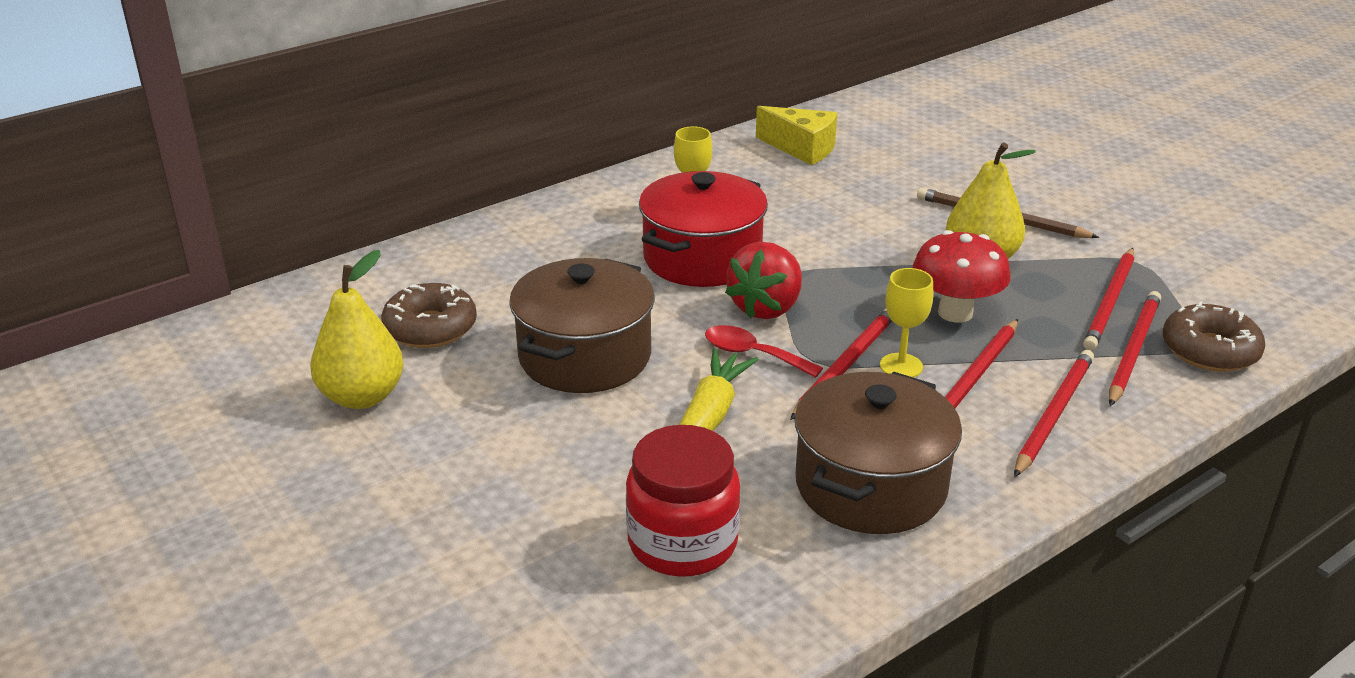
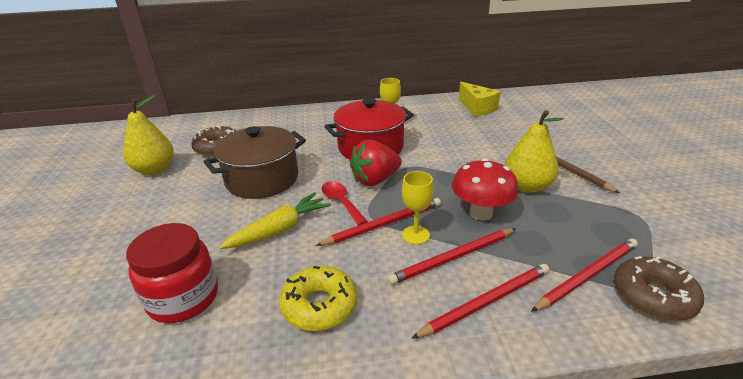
camera: 30 degrees right, 0 degrees up
(871, 486) = (319, 305): brown pot -> yellow donut
(1110, 302) = (596, 237): red pencil -> none

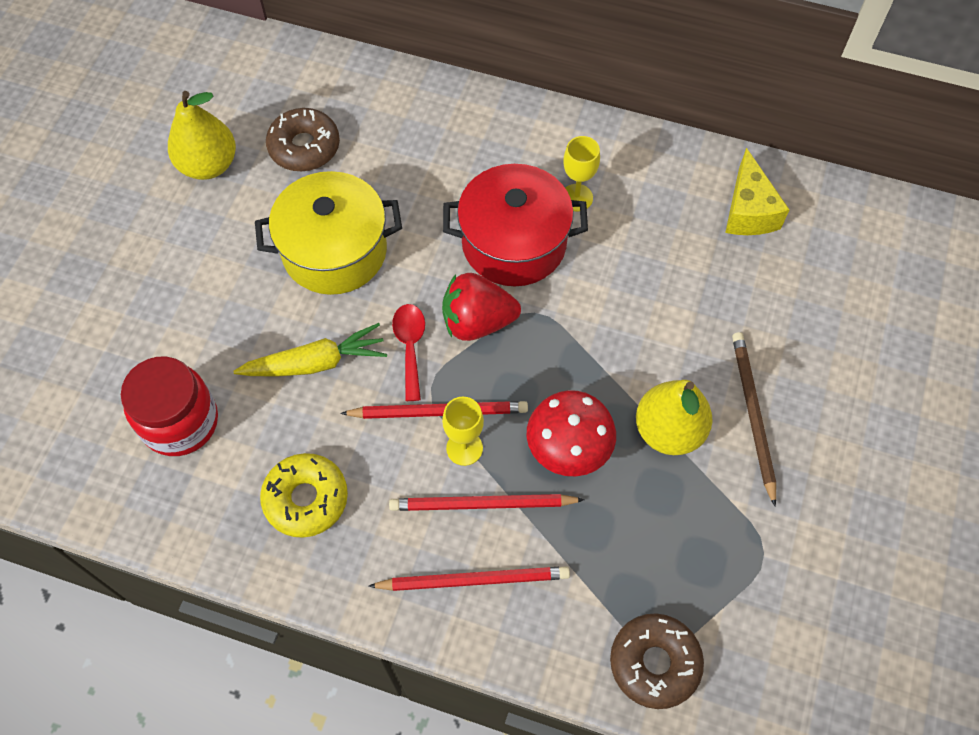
camera: 25 degrees right, 30 degrees up
(262, 179) = (335, 251): brown pot -> yellow pot
(587, 275) = (610, 603): red pencil -> none

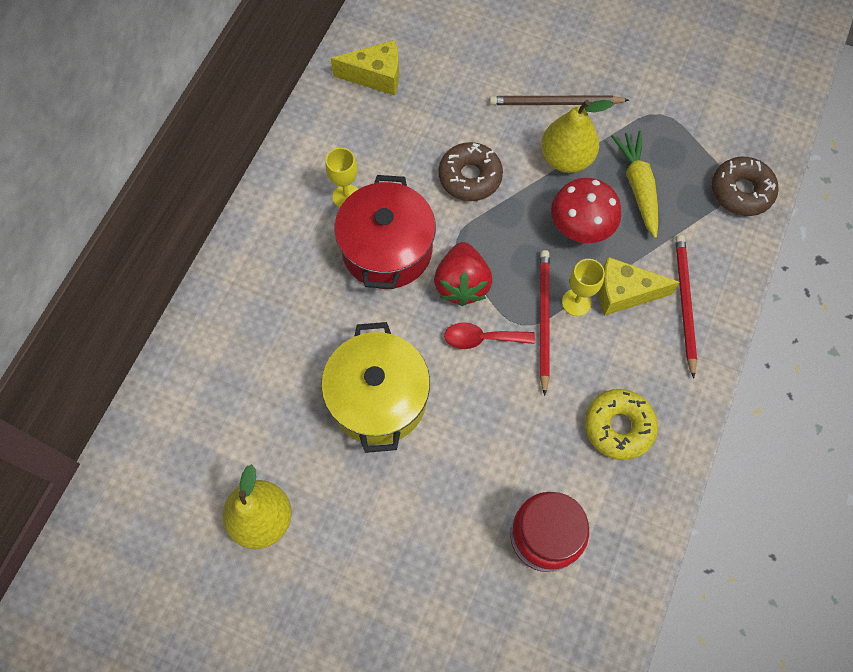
camera: 85 degrees left, 5 degrees up
(304, 147) = (255, 424): brown donut -> brown donut (470, 177)
(316, 362) = (492, 417): yellow carrot -> yellow carrot (638, 187)
(482, 504) = (624, 293): red pencil -> yellow cheese

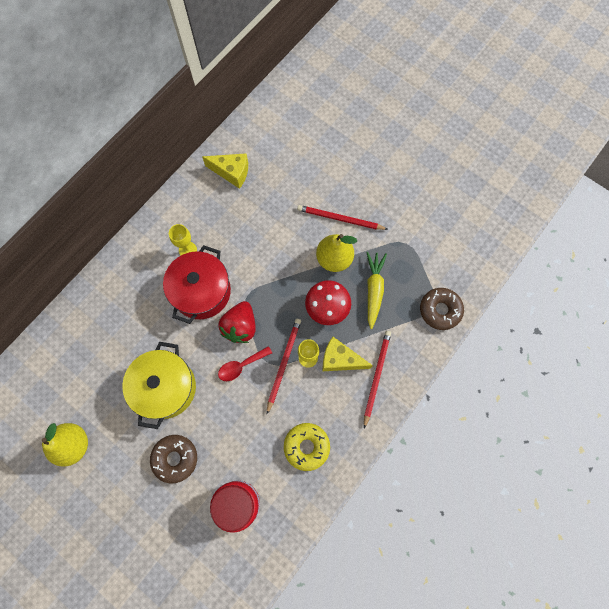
camera: 15 degrees right, 5 degrees up
(470, 177) = (269, 256): brown donut -> brown donut (175, 458)
(482, 338) = (241, 366): red spoon -> red spoon turned 45 degrees counterclockwise
(555, 103) = (340, 219): brown pencil -> red pencil

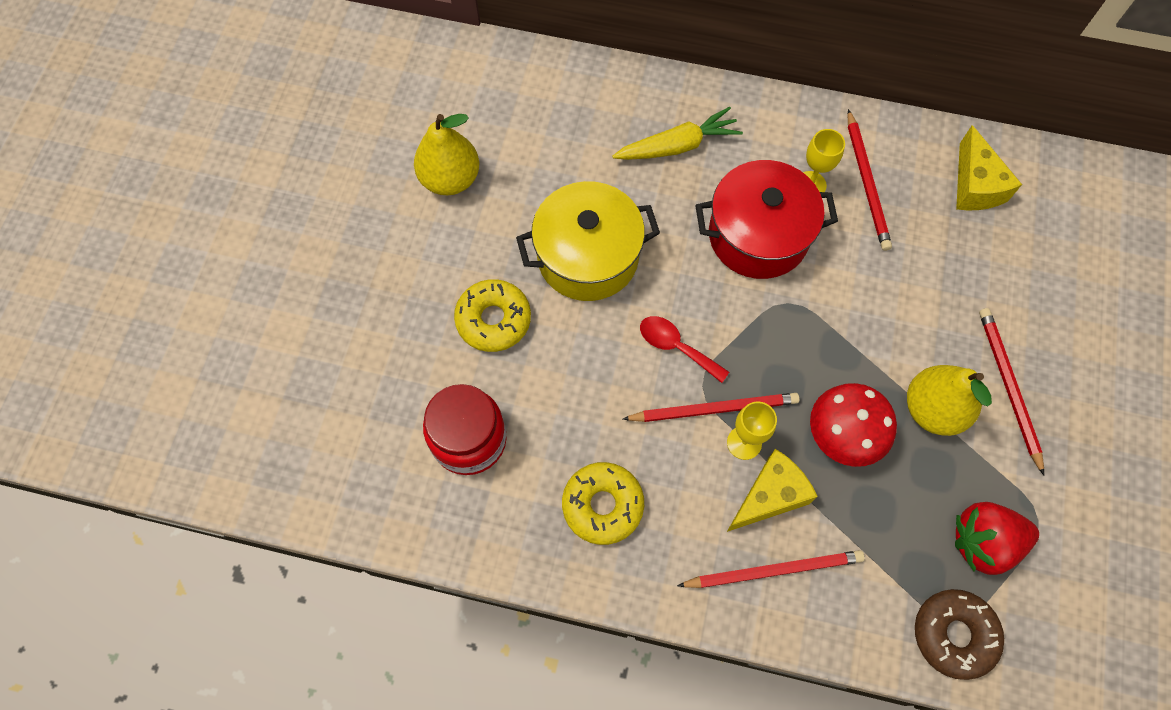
camera: 65 degrees right, 5 degrees down
(175, 458) = (493, 320): brown donut -> yellow donut
(202, 222) = (866, 183): none -> red pencil
(240, 327) = (736, 317): red strawberry -> red strawberry (983, 542)
(340, 359) = (769, 496): yellow cheese -> yellow cheese turned 60 degrees clockwise
(373, 290) = (919, 500): yellow carrot -> yellow carrot (678, 145)

